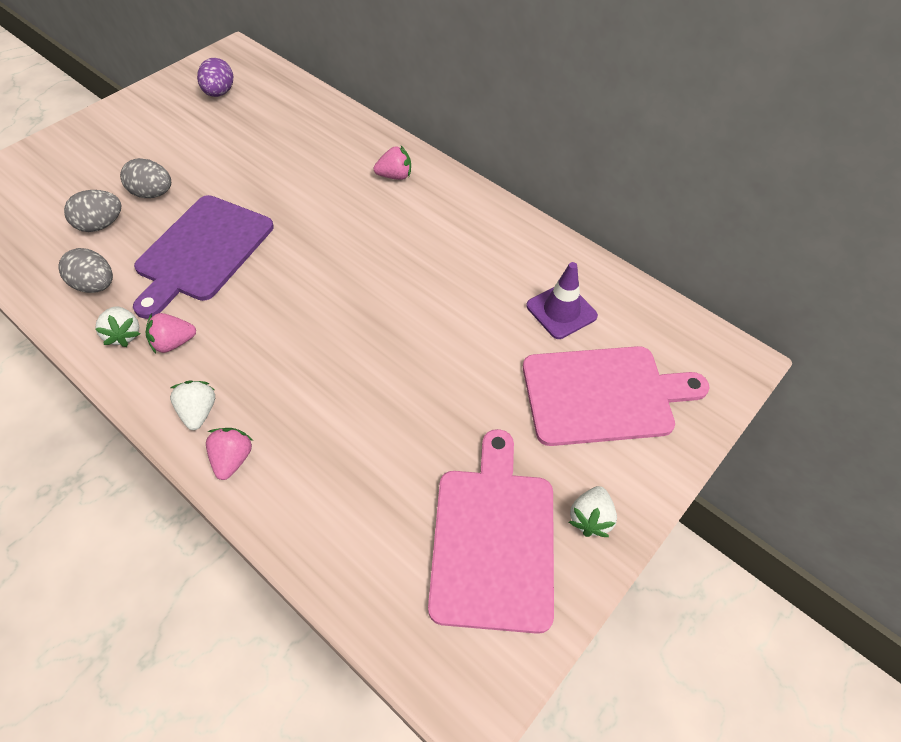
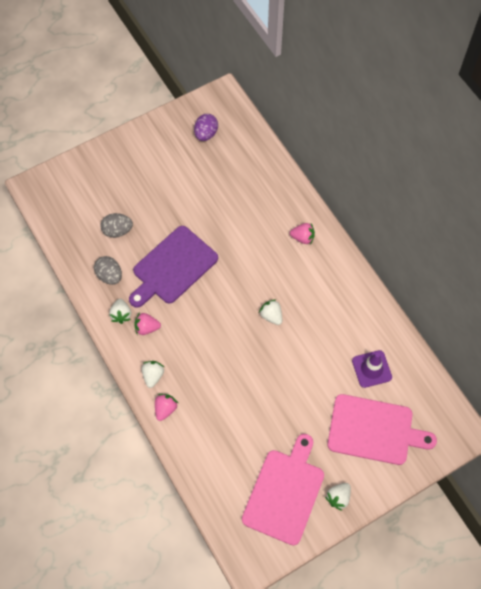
camera: 20 degrees right, 10 degrees up
(152, 193) = (150, 213): grey egg -> none
(379, 279) = (271, 316): none -> white strawberry

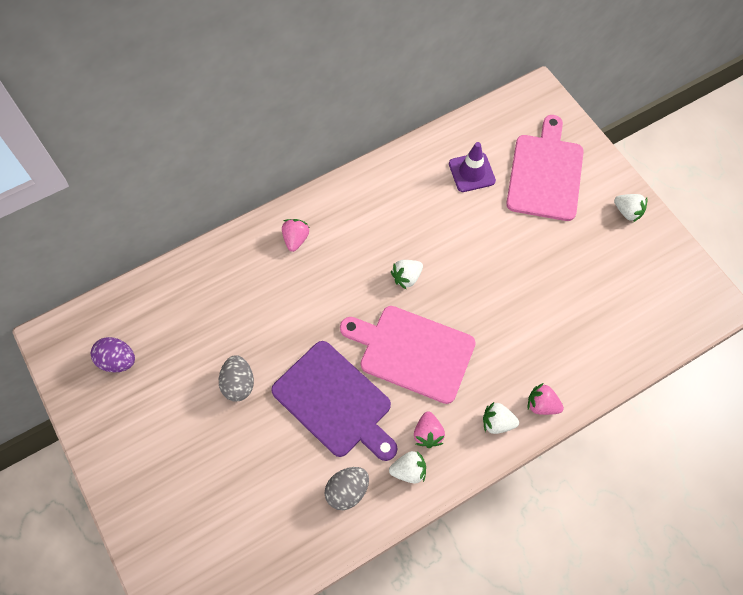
camera: 90 degrees left, 0 degrees up
(117, 231) = (273, 483): grey egg -> grey egg (238, 384)
(284, 492) = (630, 266): pink cutting board -> pink cutting board (412, 352)

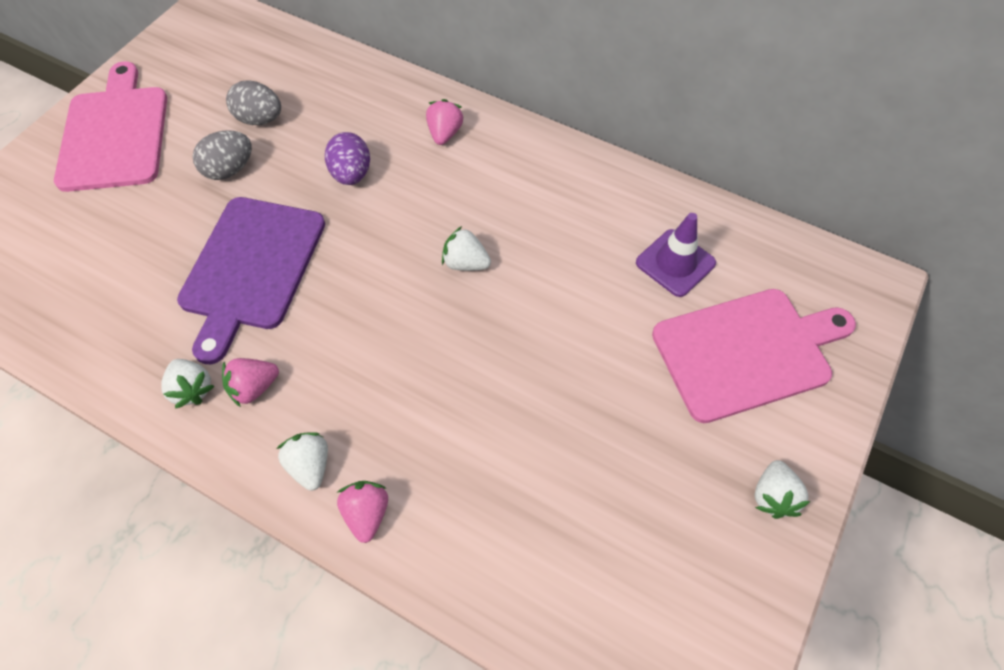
camera: 60 degrees right, 5 degrees down
(118, 361) = (207, 63): purple egg -> purple egg (351, 174)
(296, 239) = (444, 133): pink strawberry -> pink strawberry turned 60 degrees counterclockwise
(347, 491) = (137, 335): grey egg -> grey egg (260, 119)
(412, 352) = (362, 317): pink cutting board -> pink cutting board (114, 134)

